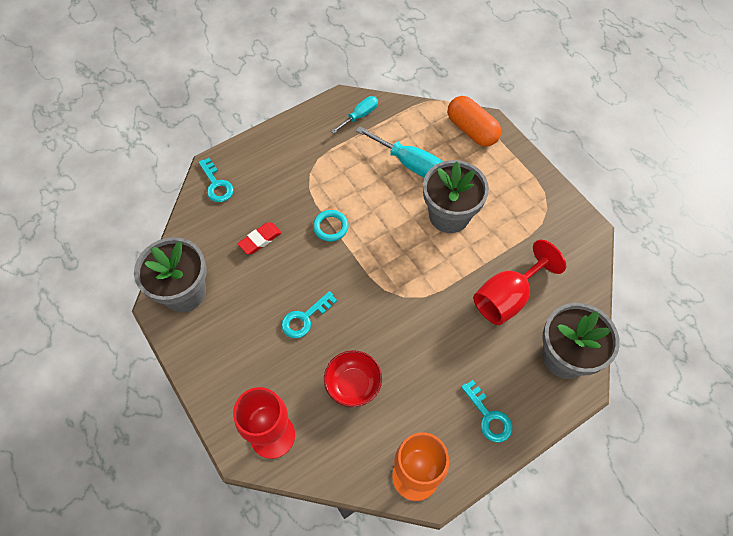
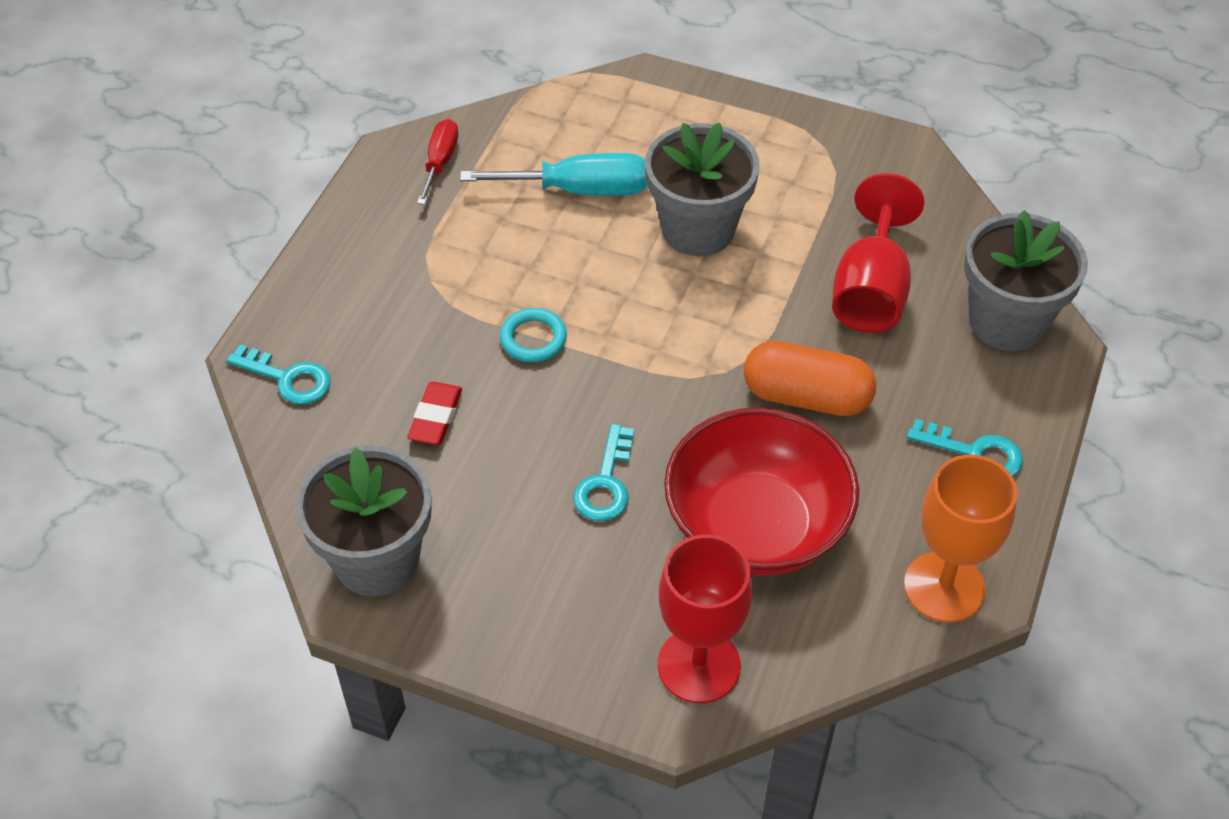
camera: 35 degrees left, 10 degrees down
(353, 384) = (756, 526): red bowl -> red bowl, size x1.83
(360, 116) = (440, 162): turquoise screwdriver -> red screwdriver
(471, 130) = (631, 99): orange capsule -> orange capsule (806, 396)

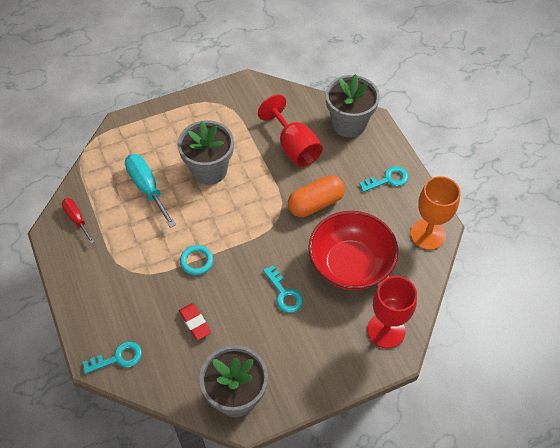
camera: 45 degrees left, 5 degrees up
(580, 190) = (147, 188): turquoise screwdriver -> turquoise screwdriver turned 75 degrees counterclockwise

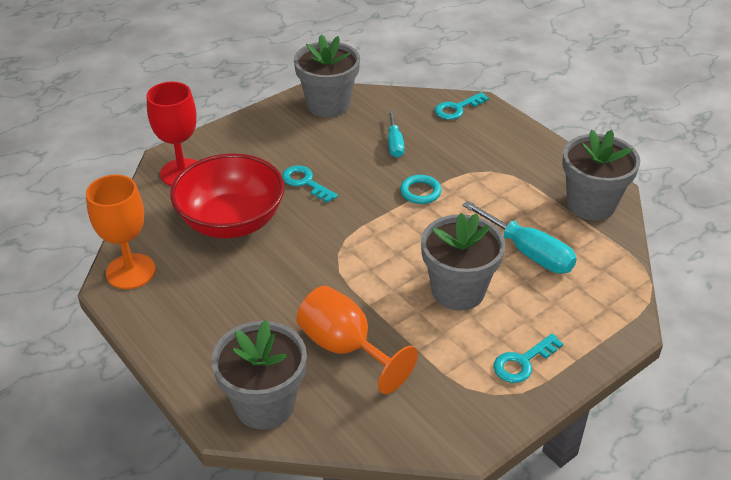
camera: 165 degrees right, 15 degrees down
(77, 219) = (591, 204): red screwdriver -> grey flower pot
(195, 322) = (394, 144): red eraser -> turquoise screwdriver
(294, 147) = (345, 348): red goblet -> orange goblet
(315, 203) = (292, 278): orange capsule -> none
(388, 179) = (190, 329): turquoise key -> turquoise key (523, 362)

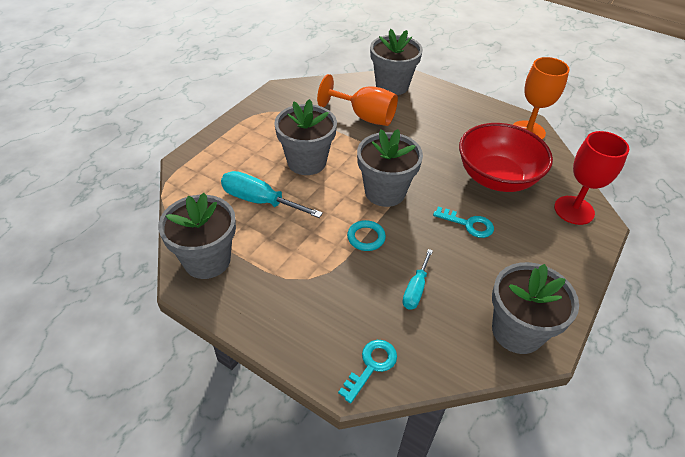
camera: 160 degrees right, 5 degrees up
(375, 232) = (385, 192): none -> grey flower pot
(394, 144) = (415, 289): turquoise screwdriver -> turquoise screwdriver turned 135 degrees counterclockwise
(523, 362) = (254, 129): turquoise key -> none

